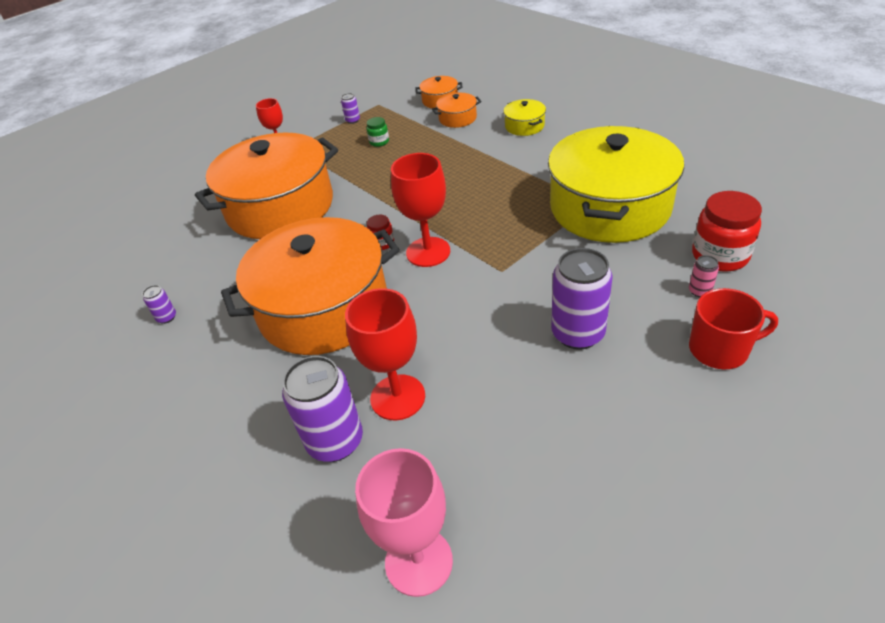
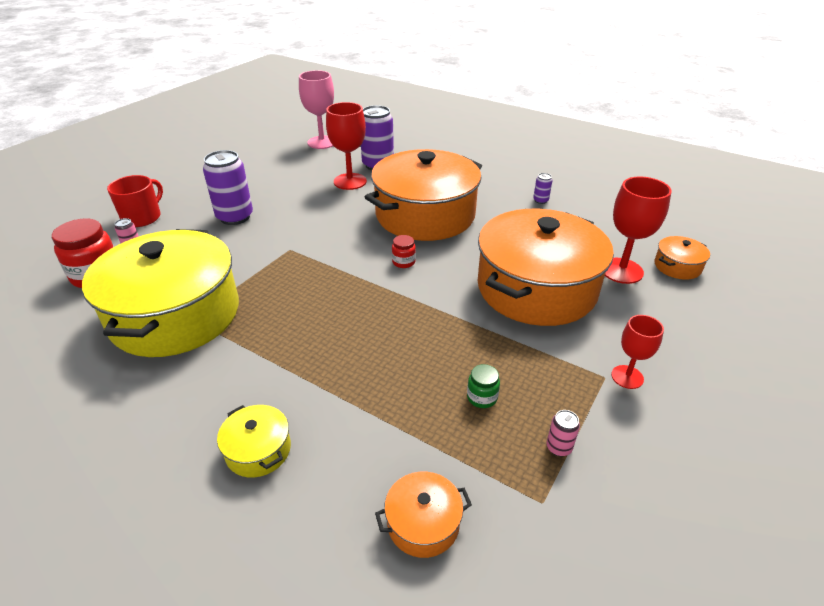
camera: 160 degrees right, 5 degrees down
(353, 120) = (559, 447): purple can -> pink can
(428, 252) = (357, 258): red goblet -> red goblet (621, 271)
(457, 118) = (374, 465): orange pot -> orange pot (677, 266)
(720, 349) = (142, 217): red mug -> red mug turned 135 degrees clockwise

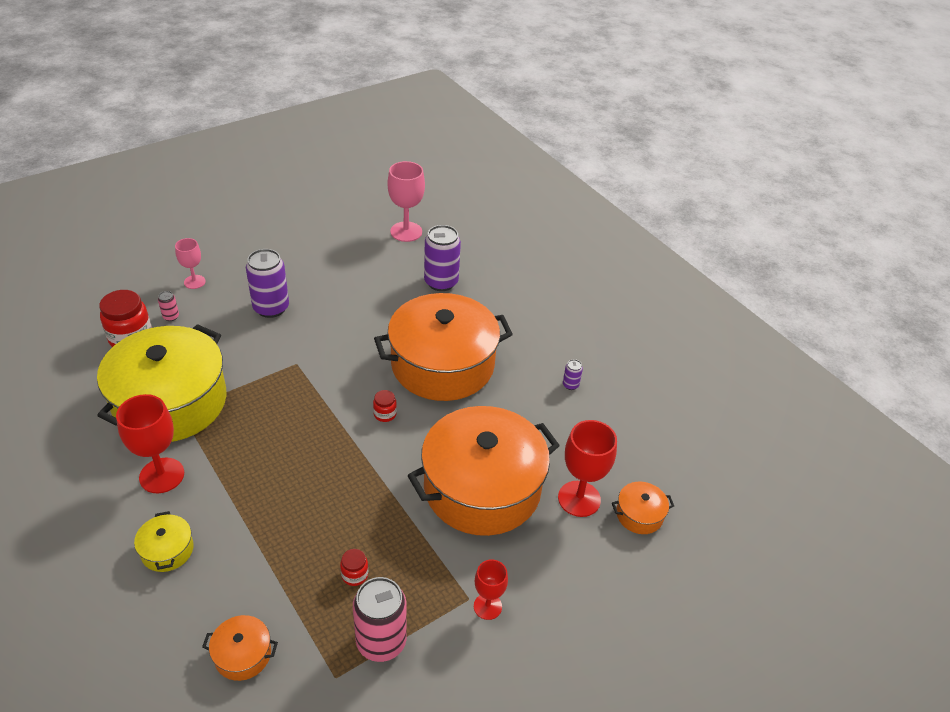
camera: 20 degrees right, 5 degrees up
(142, 217) = (194, 282): red mug -> pink goblet
(350, 181) = (400, 296): red goblet -> red goblet (162, 475)
(482, 397) = (355, 575): green jar -> red jar
(559, 447) = (381, 642): pink can -> pink can, size x2.27

